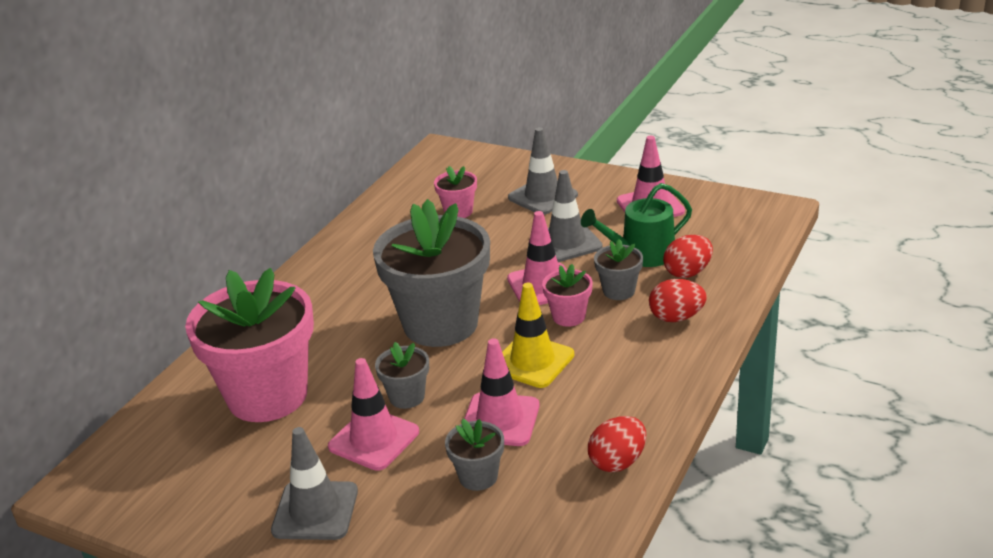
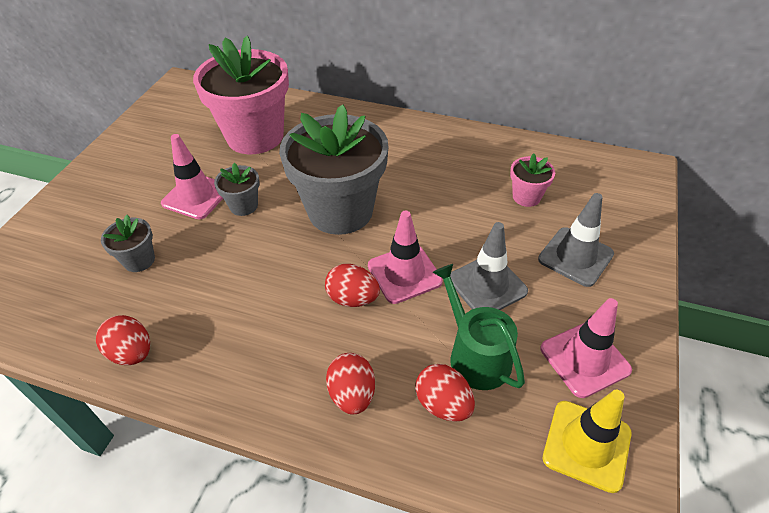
camera: 80 degrees right, 15 degrees up
(315, 511) = (128, 181): grey traffic cone -> none
(500, 420) = (205, 265): pink traffic cone -> none
(532, 361) = (283, 278): yellow traffic cone -> yellow traffic cone (586, 445)
(568, 316) = (353, 298): pink flower pot -> red egg
(619, 291) = (400, 337): grey flower pot -> none

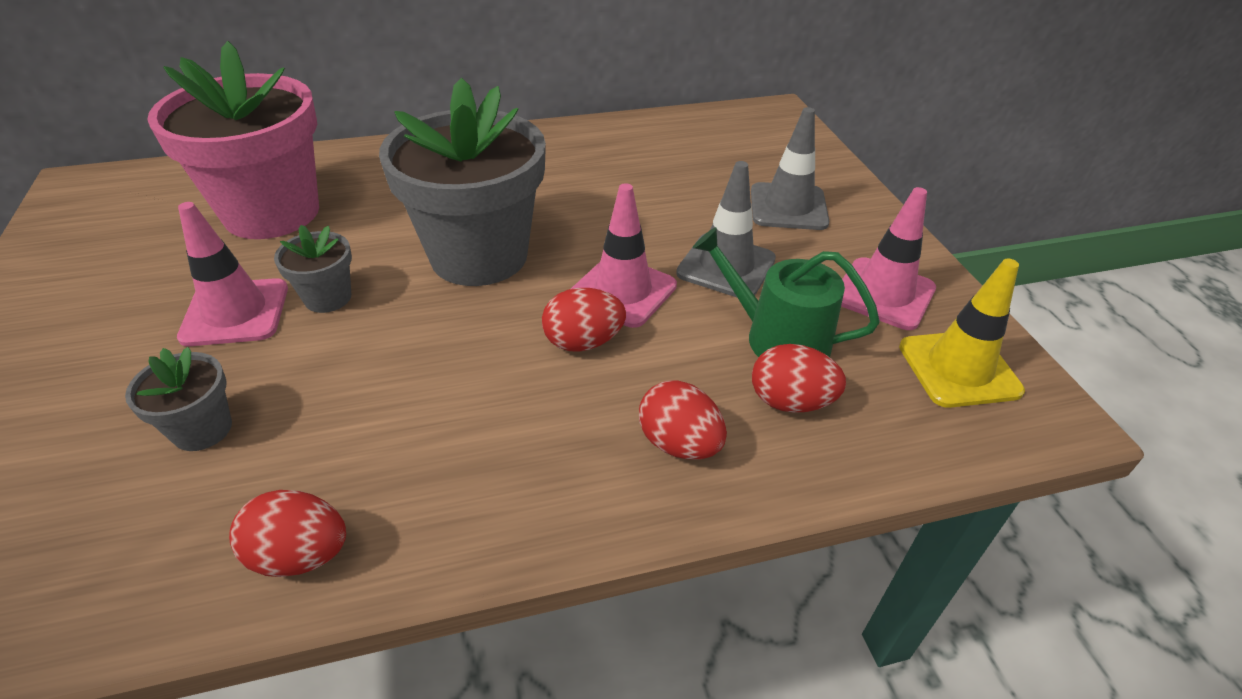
camera: 35 degrees left, 5 degrees down
(526, 197) = (688, 170): pink flower pot -> none

